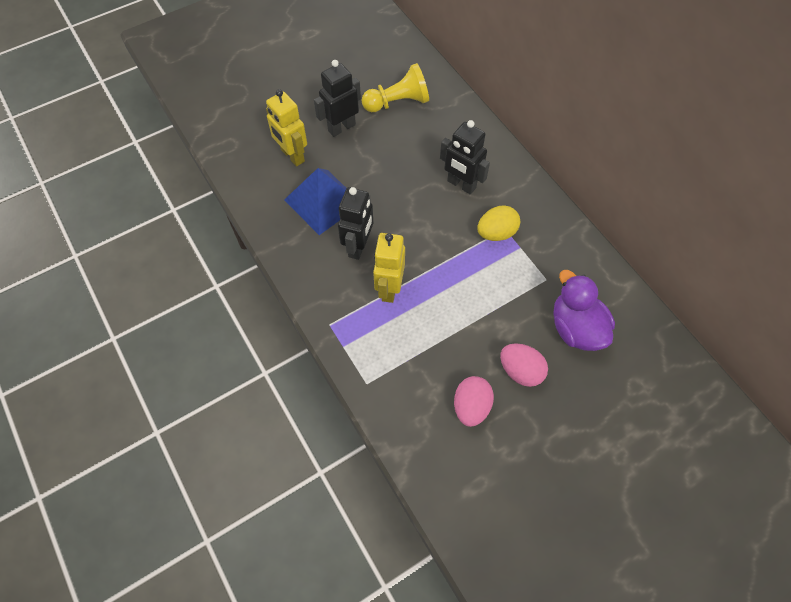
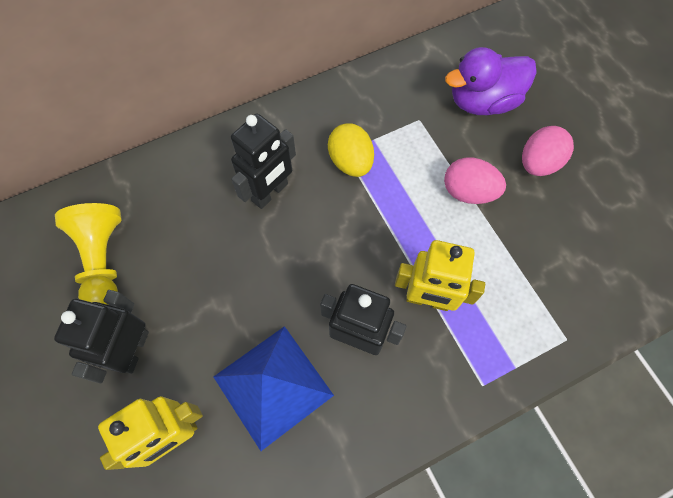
camera: 85 degrees left, 5 degrees up
(341, 127) = (133, 350): black robot -> black robot turned 45 degrees clockwise
(471, 406) = (586, 220): pink egg -> pink egg (468, 192)

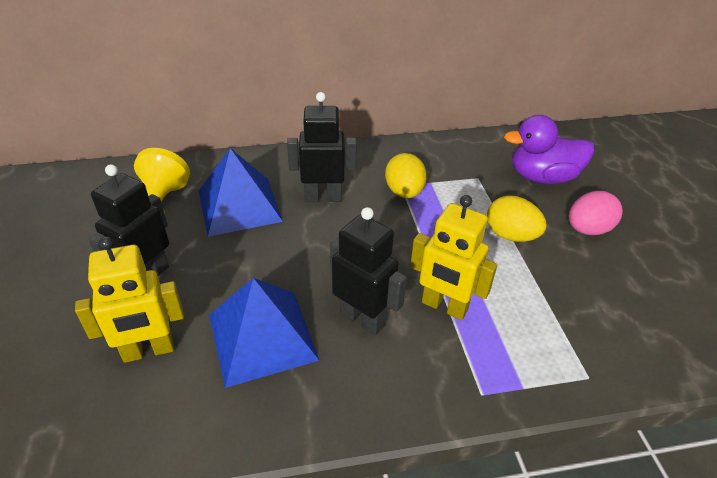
camera: 15 degrees right, 25 degrees down
(187, 229) = (239, 205): none -> blue pyramid
(270, 192) = (323, 197): black robot -> black robot turned 150 degrees counterclockwise
(468, 192) = (510, 235): pink egg -> yellow egg

